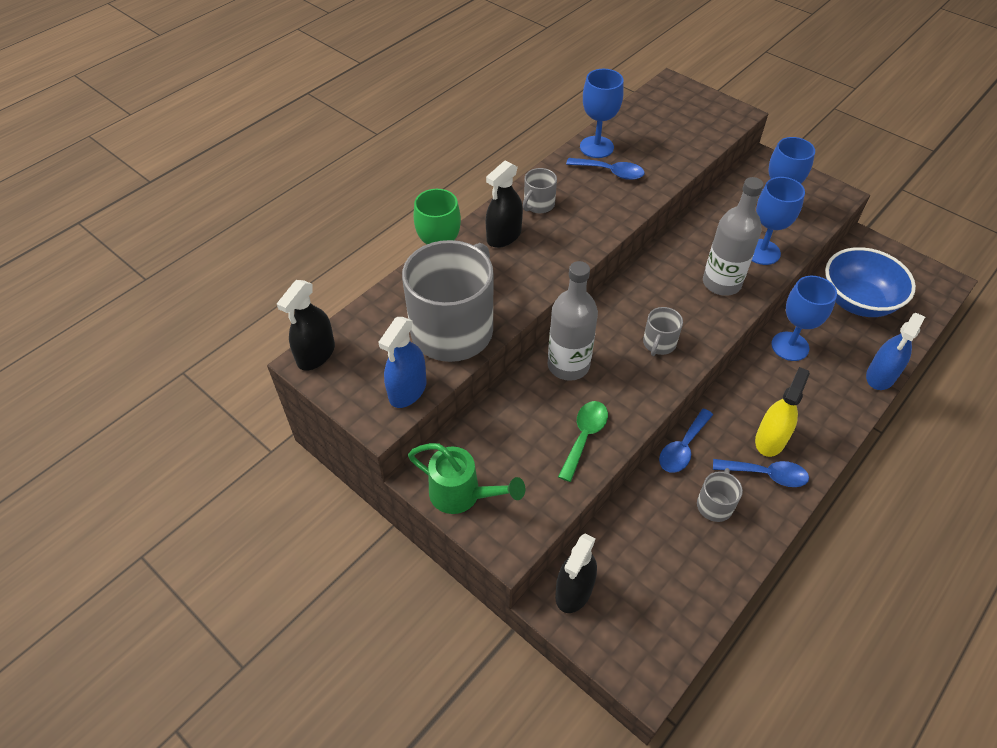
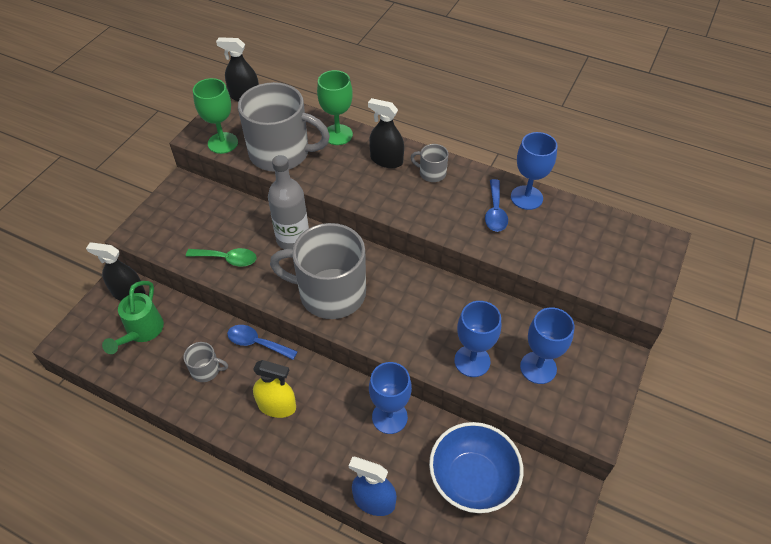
camera: 75 degrees right, 0 degrees up
(407, 390) = (223, 143): blue spray bottle -> green goblet
(462, 495) = (170, 204): green watering can -> green watering can (142, 332)
(659, 343) = (330, 293): grey mug -> grey mug, size x2.31
(721, 283) = (417, 331): grey bottle -> none
(766, 474) = (240, 405): blue spoon -> none

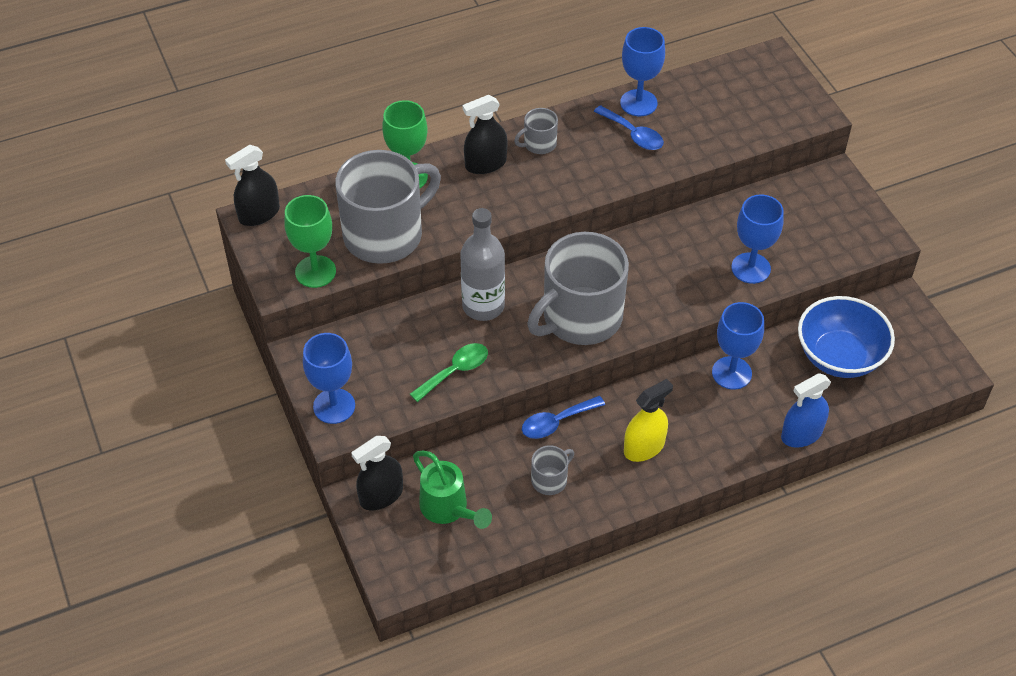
camera: 50 degrees left, 0 degrees up
(538, 367) = (797, 231): blue goblet -> blue goblet (334, 406)

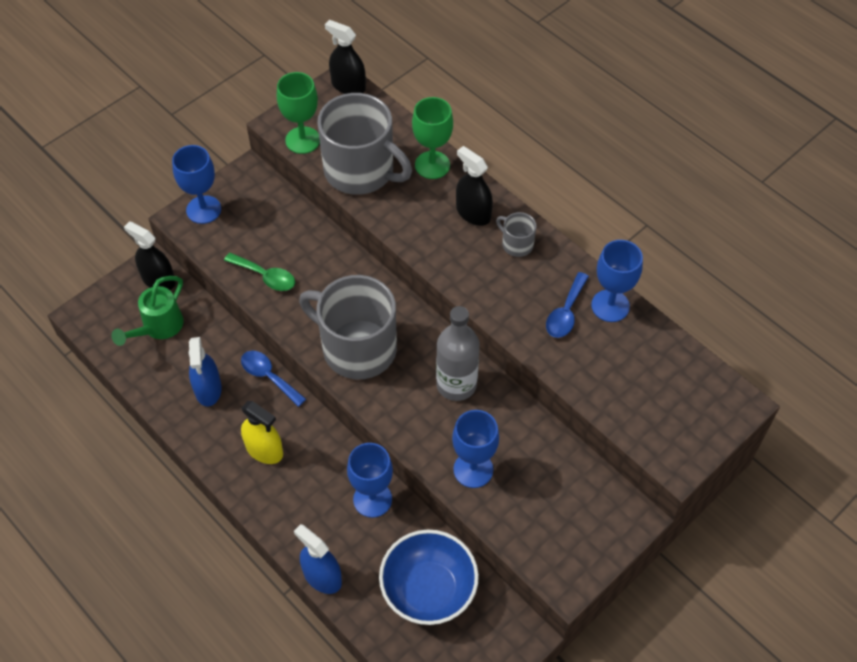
camera: 70 degrees right, 5 degrees up
(483, 306) = (342, 274): grey bottle -> grey bottle (456, 384)
(550, 480) = (208, 389): grey mug -> blue spray bottle

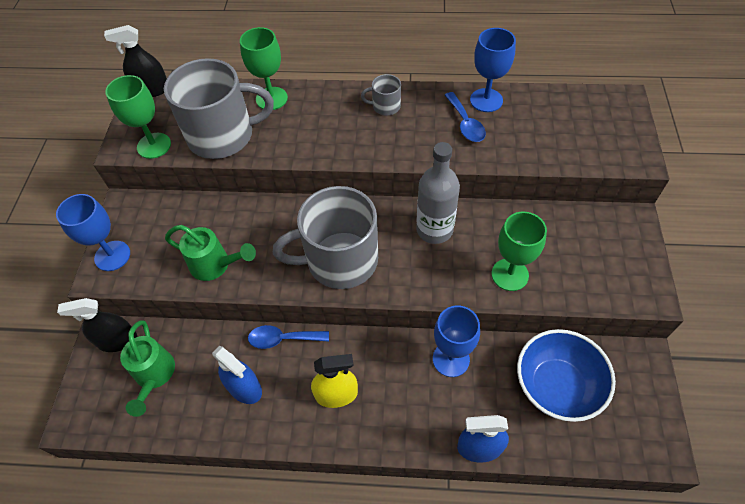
camera: 40 degrees left, 0 degrees up
(265, 276) = (215, 265): green spoon -> green watering can
(473, 213) = (334, 108): black spray bottle -> none
(473, 469) = (510, 274): blue goblet -> green goblet

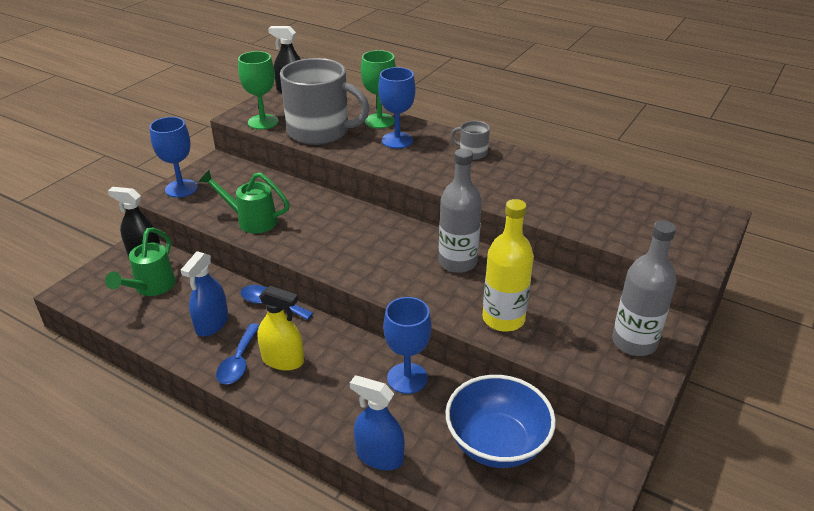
camera: 25 degrees right, 20 degrees down
(215, 265) = (251, 221): green watering can -> green watering can turned 150 degrees clockwise
(244, 388) = (212, 324): blue spray bottle -> blue spray bottle turned 45 degrees clockwise
(340, 260) = (355, 253): grey mug -> none
(465, 123) = (537, 184): blue spoon -> blue spoon (238, 361)
(486, 100) = (571, 175): blue goblet -> blue goblet (397, 140)
(510, 274) = (503, 319): green goblet -> yellow bottle
(618, 251) = (634, 342): none -> grey bottle

